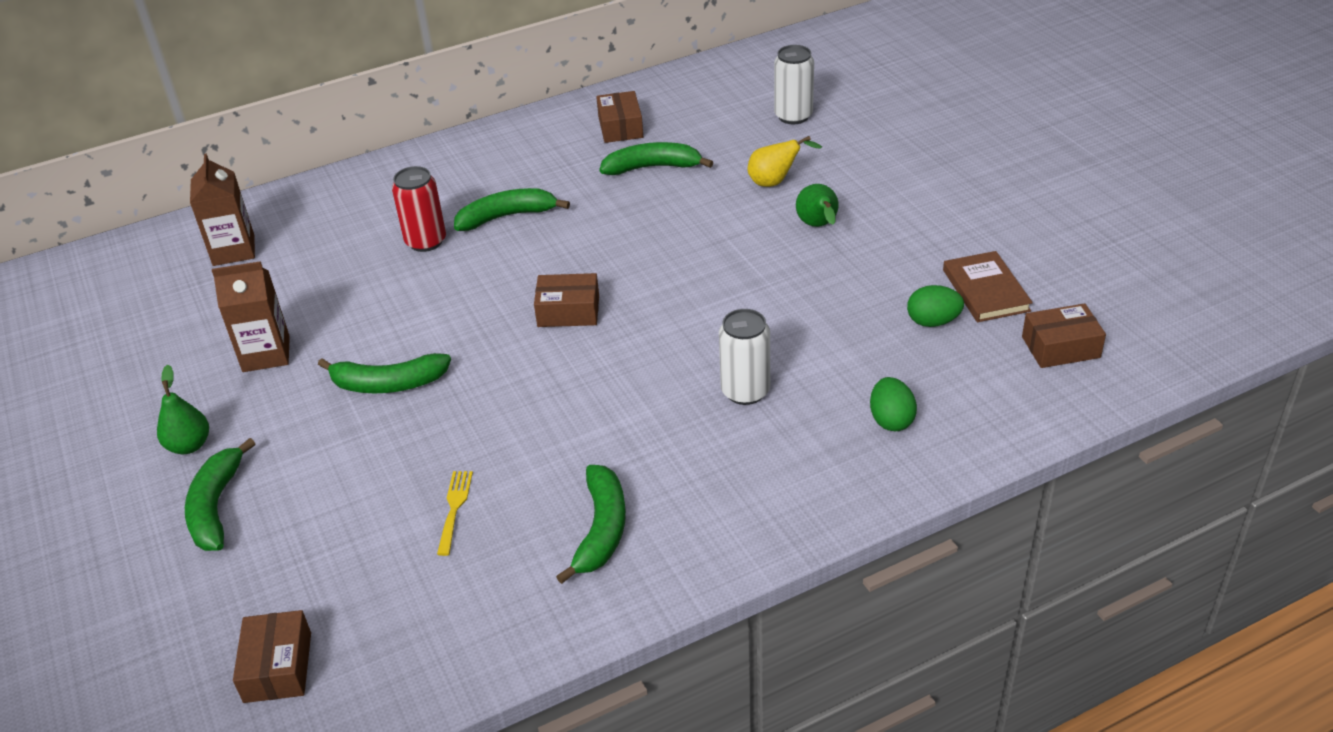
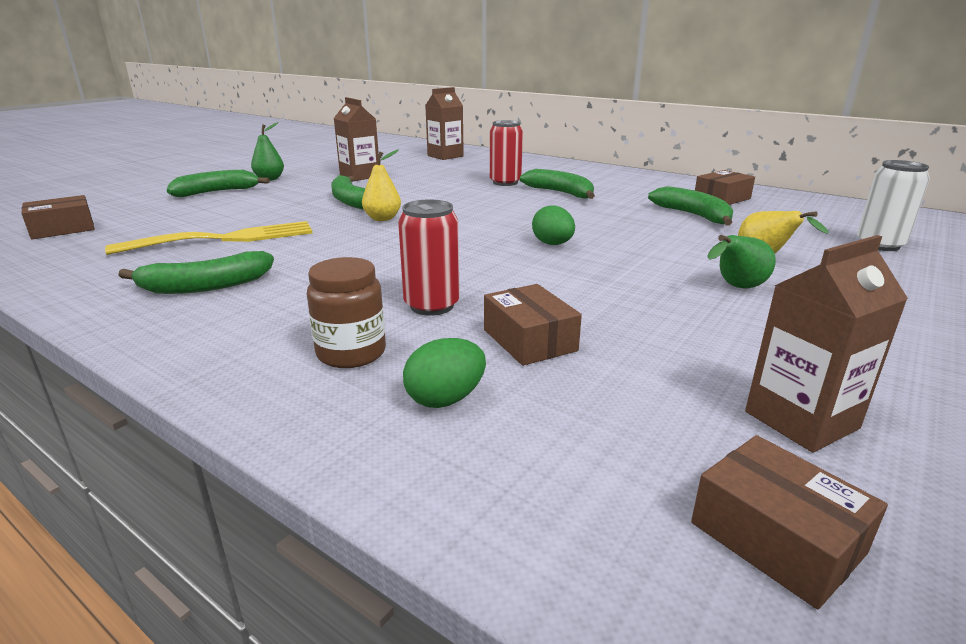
camera: 60 degrees right, 15 degrees down
(454, 508) = (225, 239): yellow fork -> yellow fork, size x2.10
(484, 371) = (382, 218): none -> yellow pear
(568, 311) = (476, 226): brown box -> brown box (529, 340)
(745, 391) = (432, 305): white can -> red can
(801, 452) = (351, 353): none -> brown jar
(933, 322) = (673, 390): green egg -> green egg (552, 244)
(985, 290) = (801, 420): brown book -> brown carton

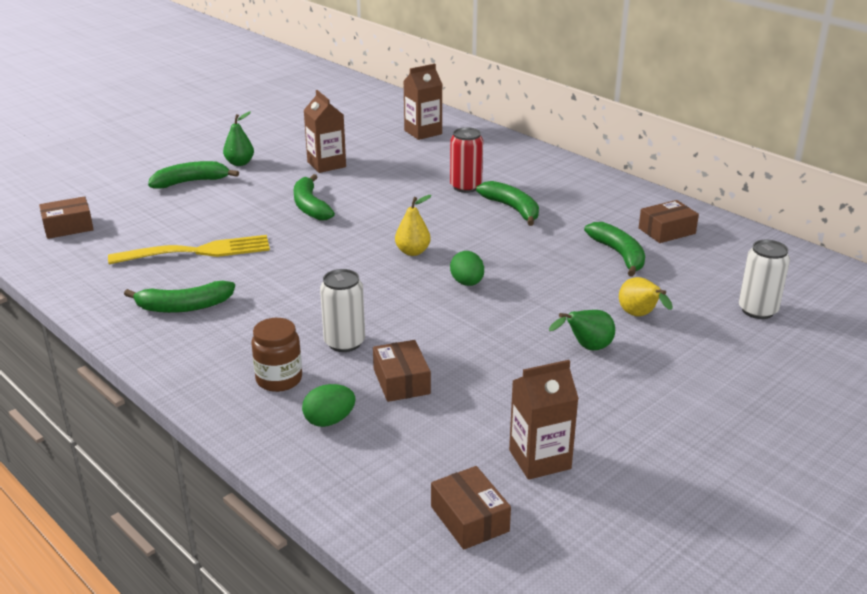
camera: 10 degrees right, 5 degrees up
(382, 218) = (333, 235): yellow pear -> yellow pear (413, 252)
(432, 305) = (344, 342): red can -> white can

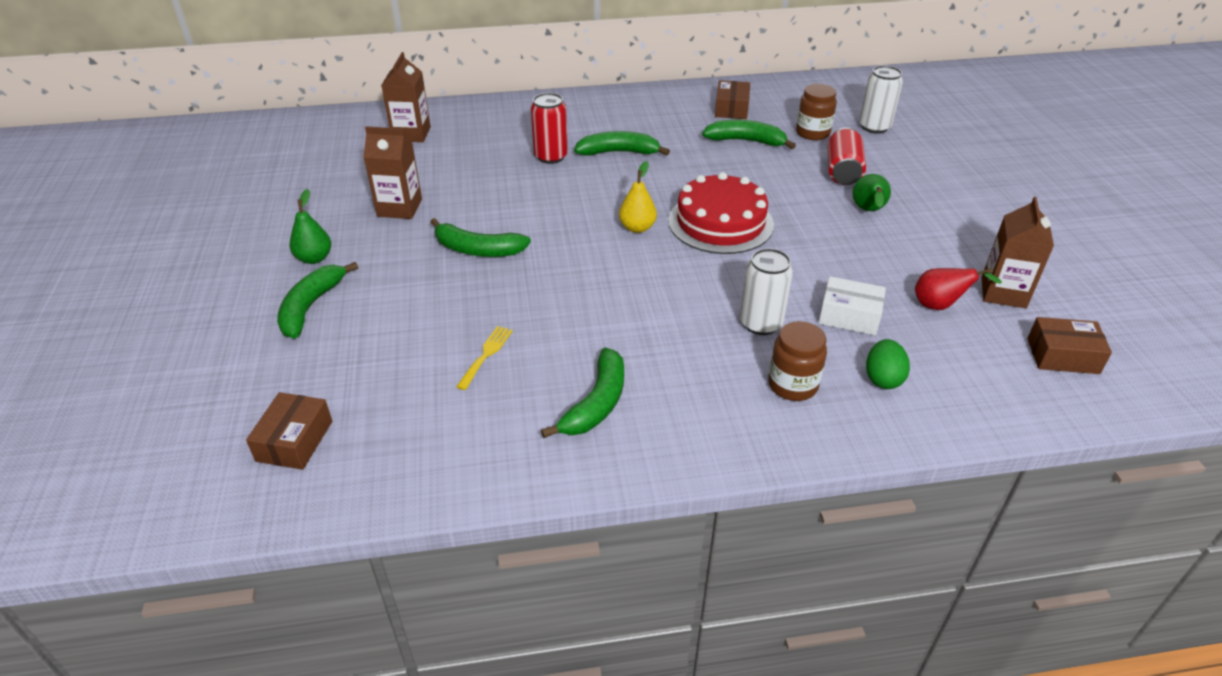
camera: 55 degrees left, 10 degrees up
(198, 251) = (486, 354): yellow fork -> yellow fork, size x0.48
(401, 381) = (849, 316): brown box -> white box
(467, 283) = (720, 222): green egg -> red cake
(473, 426) = (940, 305): none -> red pear
(640, 316) = (842, 171): yellow pear -> red can
(688, 281) = (812, 133): none -> brown jar

